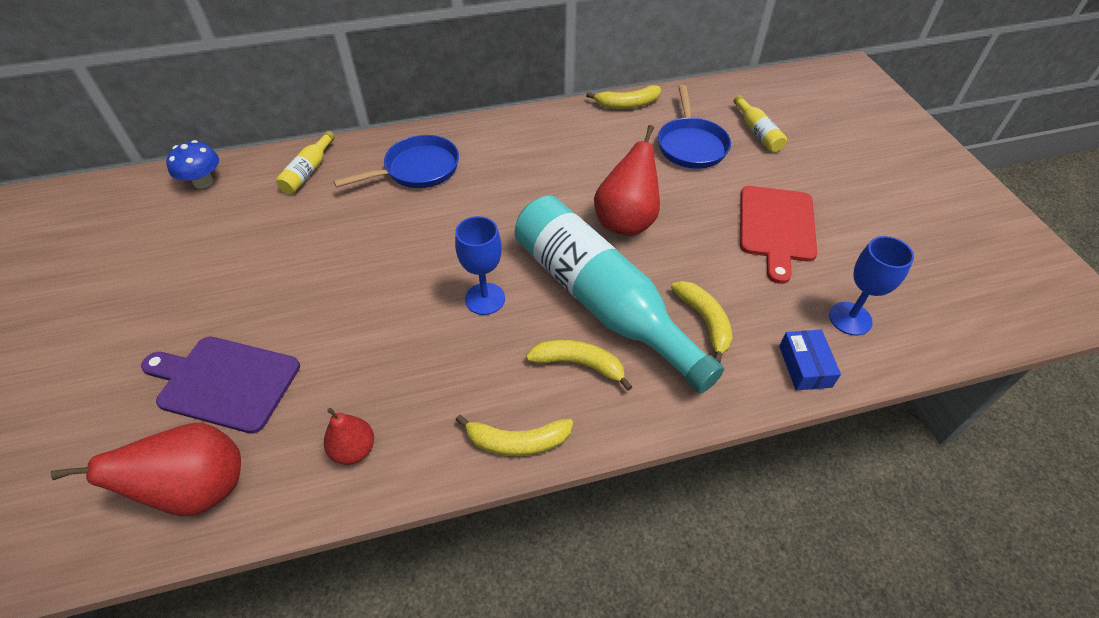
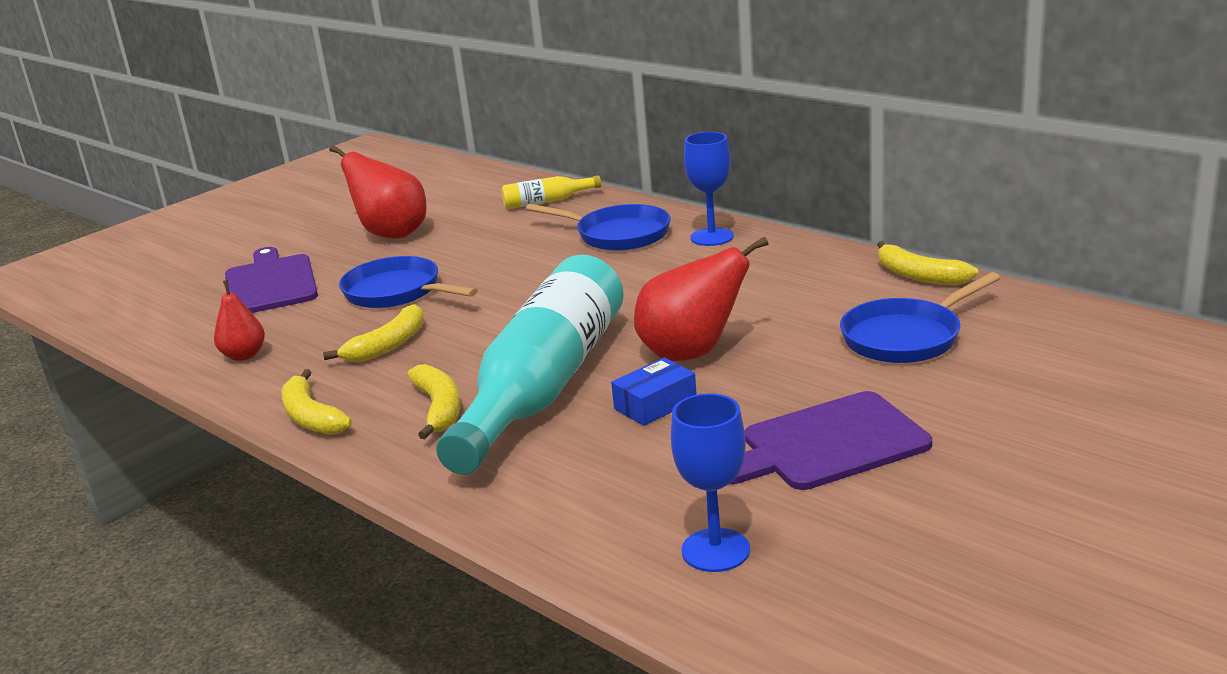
camera: 60 degrees right, 25 degrees down
(199, 489) = (164, 321): red pear -> red pear (391, 234)
(203, 182) = (478, 179): blue mushroom -> none
(357, 311) = (397, 292): none -> blue pan
(485, 299) = (476, 333): blue goblet -> blue goblet (712, 237)
(704, 321) = (584, 453): yellow banana -> yellow banana (388, 345)
(757, 132) = (1021, 367): yellow bottle -> none
(776, 227) = (828, 443): red cutting board -> purple cutting board
(804, 366) = (584, 541): blue box -> blue box (655, 404)

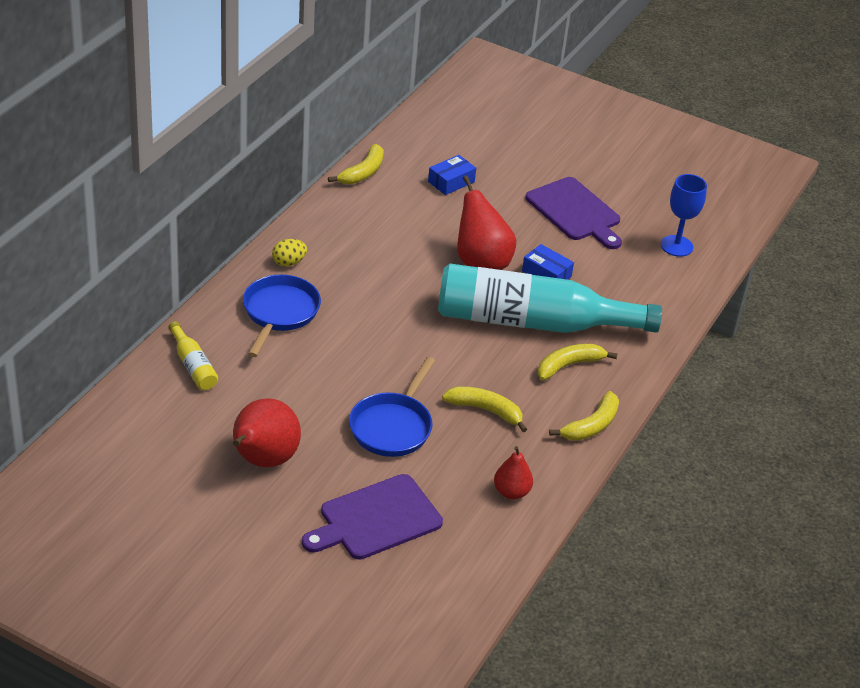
camera: 110 degrees left, 15 degrees up
(712, 237) = (289, 262): blue goblet -> yellow egg
(906, 337) = (451, 182): blue pan -> blue box

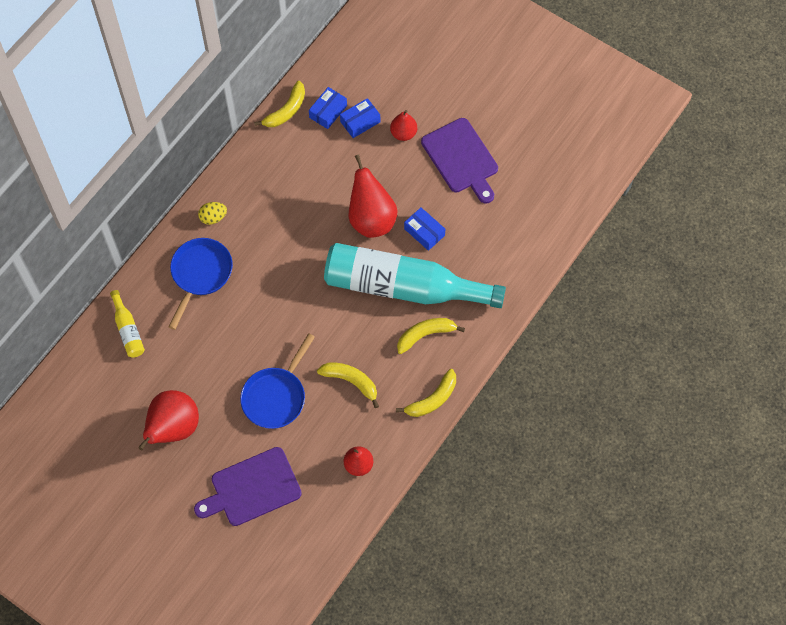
camera: 10 degrees right, 25 degrees up
(412, 173) = (328, 111): none -> blue box
(503, 191) = (403, 133): none -> red pear
(676, 246) = (541, 200): blue goblet -> none

